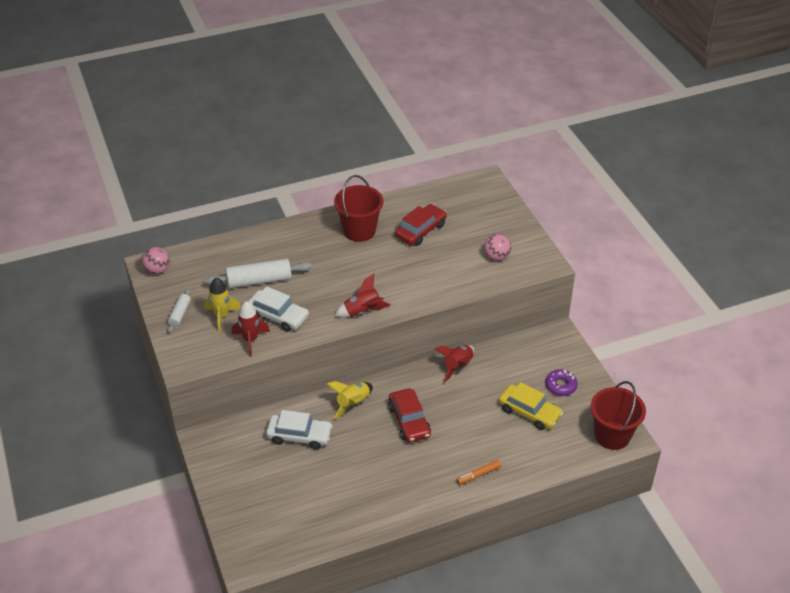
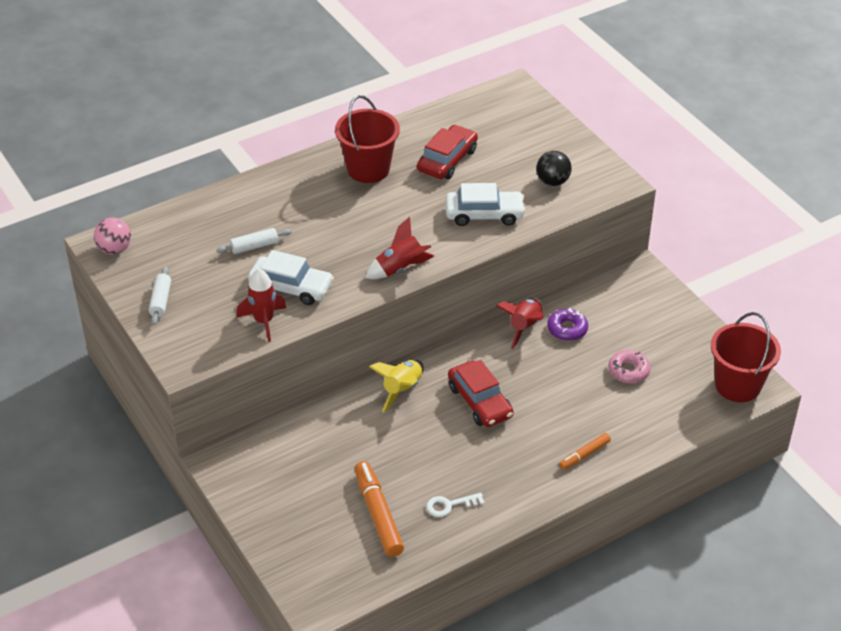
camera: 10 degrees left, 0 degrees up
(222, 316) = (217, 297): yellow rocket -> none
(259, 281) = (254, 246): white rolling pin -> white rolling pin, size x0.56
(299, 436) = (343, 438): white car -> white car (484, 214)
(310, 499) = (378, 514): none -> orange marker
(366, 500) = (450, 505): none -> white key
(496, 257) = (552, 181): pink ball -> black ball
(529, 412) = (628, 371): yellow car -> pink donut
(560, 385) = (659, 334): purple donut -> purple donut (567, 329)

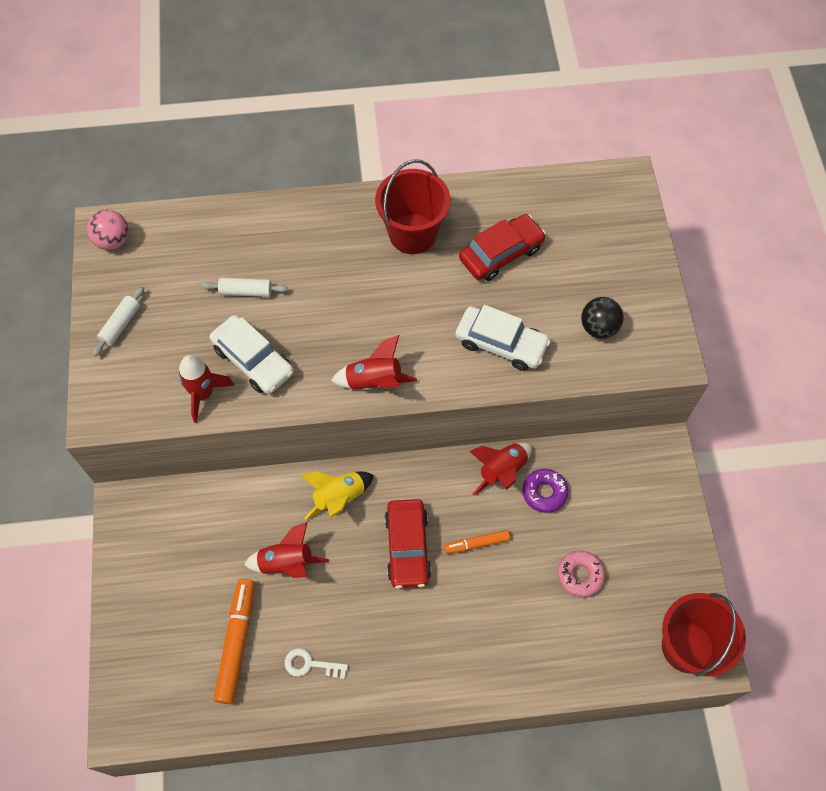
camera: 25 degrees right, 20 degrees up
(386, 447) = (287, 563): none -> red rocket
(584, 455) = (477, 664): orange marker -> orange marker (476, 543)

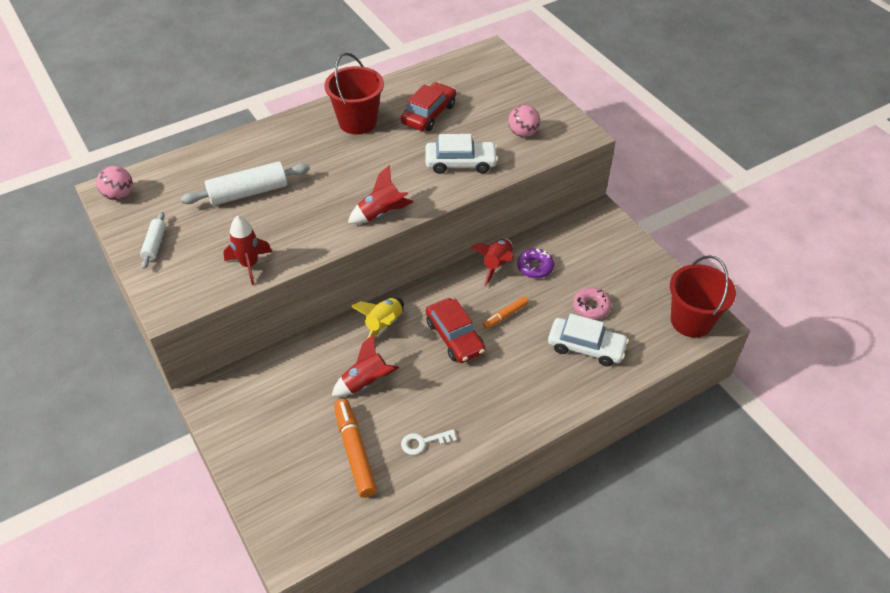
camera: 25 degrees left, 15 degrees down
(246, 291) = (248, 192): white rolling pin -> white rolling pin, size x1.80
(253, 360) = (278, 231): white car -> white car (586, 347)
(598, 327) = (523, 133): black ball -> pink ball

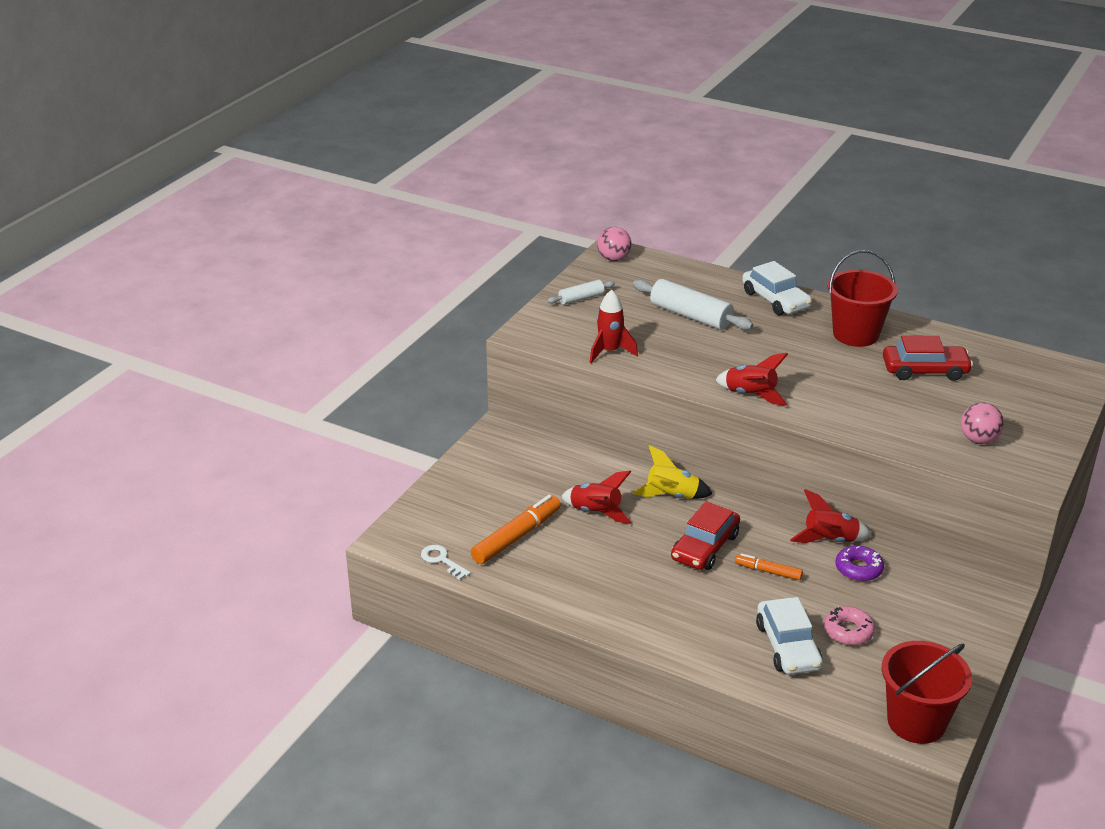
camera: 60 degrees right, 15 degrees down
(423, 442) = (563, 574): white key -> white key (442, 560)
(460, 163) = (879, 416): white car -> white car (775, 300)

